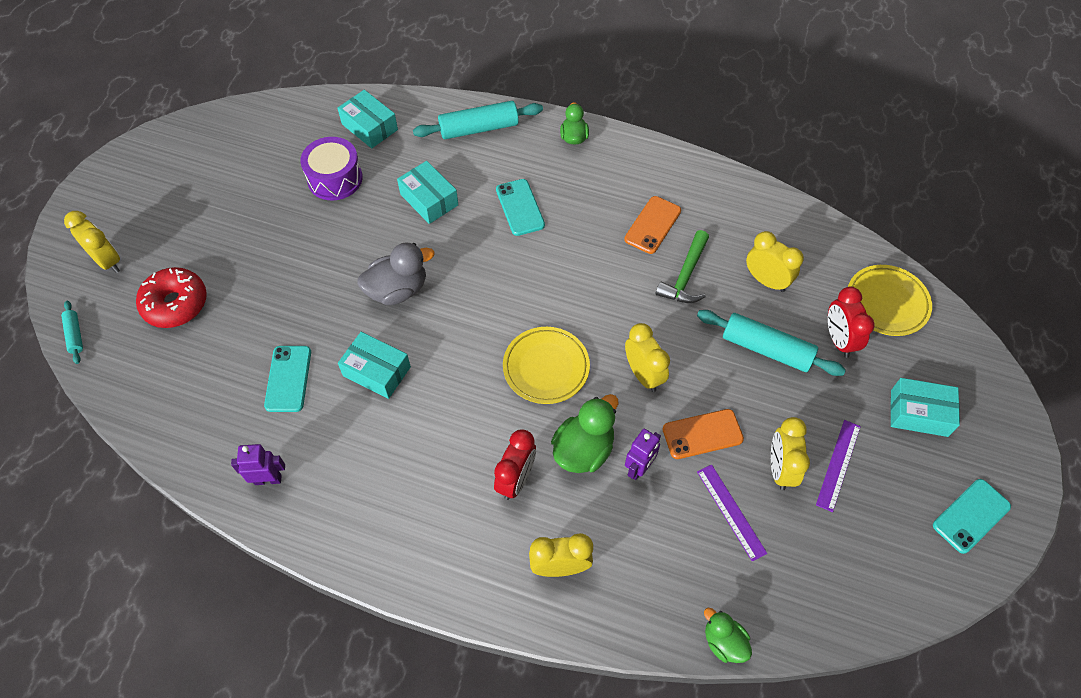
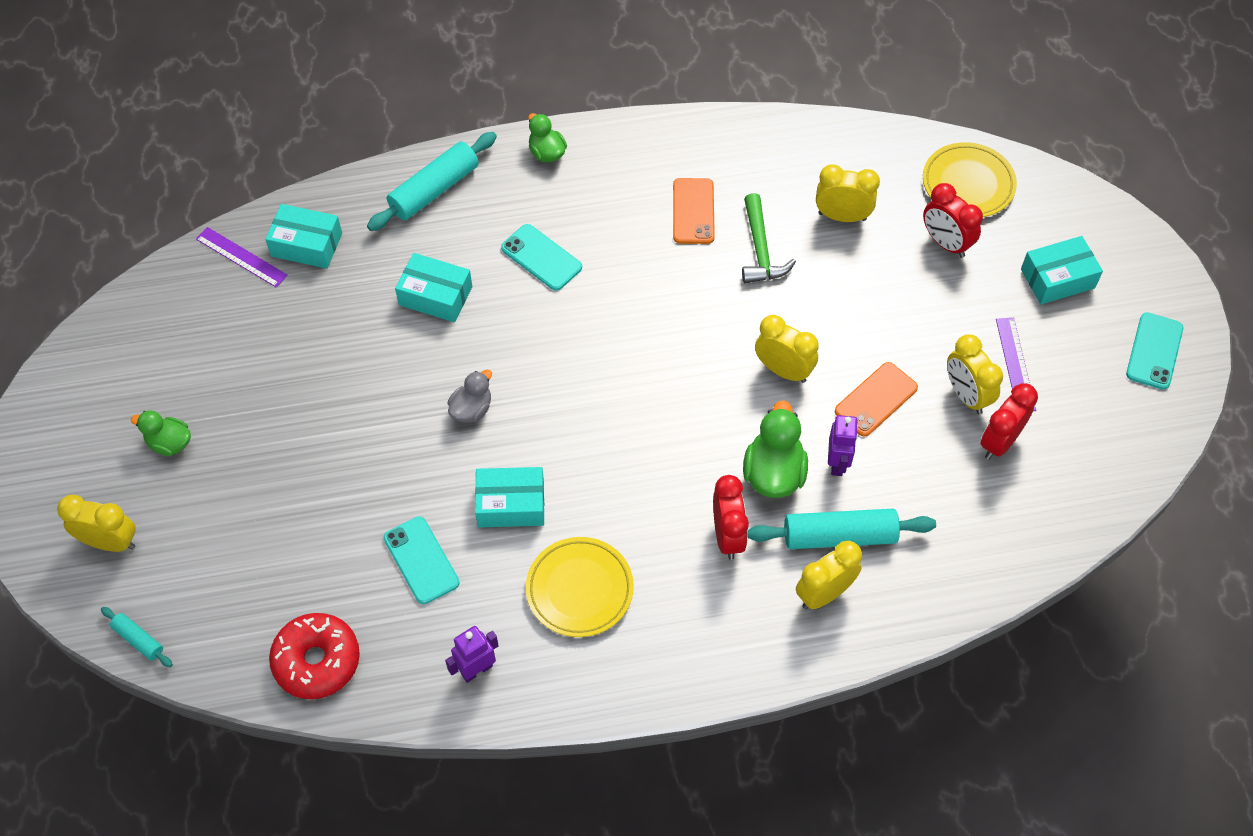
camera: 30 degrees left, 0 degrees up
(175, 304) = (231, 548): red donut -> red donut (317, 661)
(335, 178) = (310, 322): purple drum -> none
(397, 290) = (471, 409): grey duck -> grey duck, size x0.62
(546, 367) = (683, 412): yellow plate -> yellow plate (579, 589)
(723, 642) = (1012, 578): green duck -> green duck (169, 443)
(731, 511) = (947, 458): purple ruler -> purple ruler (241, 257)
(766, 349) = (884, 286): turquoise rolling pin -> turquoise rolling pin (839, 536)
(785, 521) = (999, 441): none -> red clock

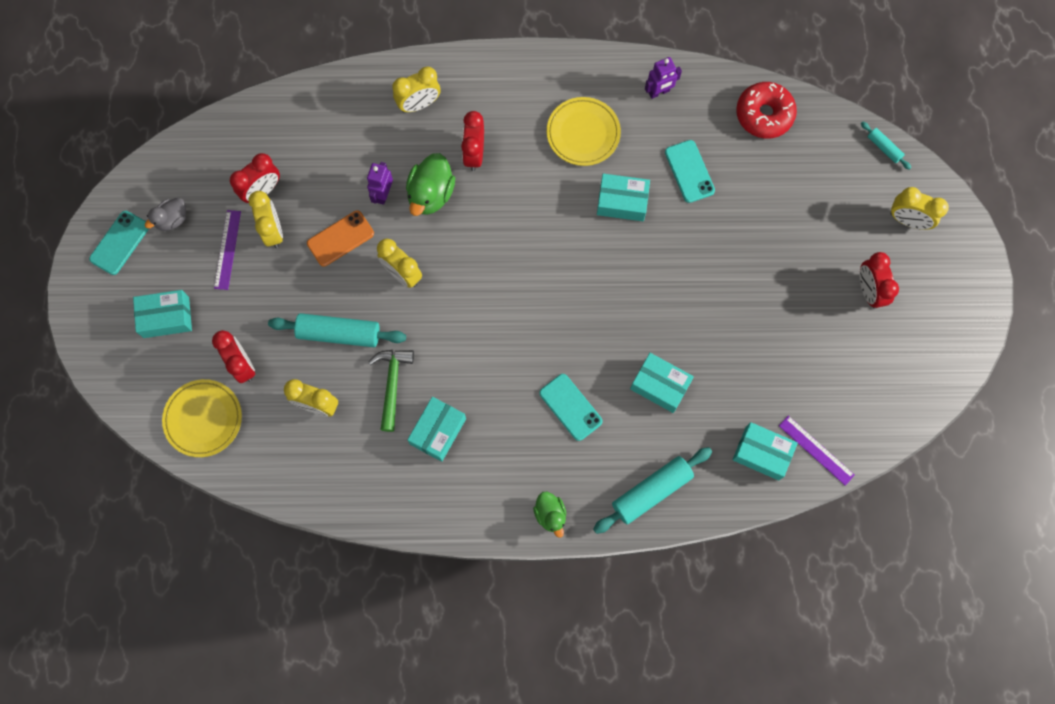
camera: 170 degrees left, 15 degrees up
(169, 443) = (869, 291): green duck -> red clock
(471, 409) = (642, 280): grey duck -> grey duck (172, 219)
(693, 211) = (438, 431): orange phone -> turquoise box
(839, 536) = (397, 141): turquoise rolling pin -> turquoise rolling pin (339, 333)

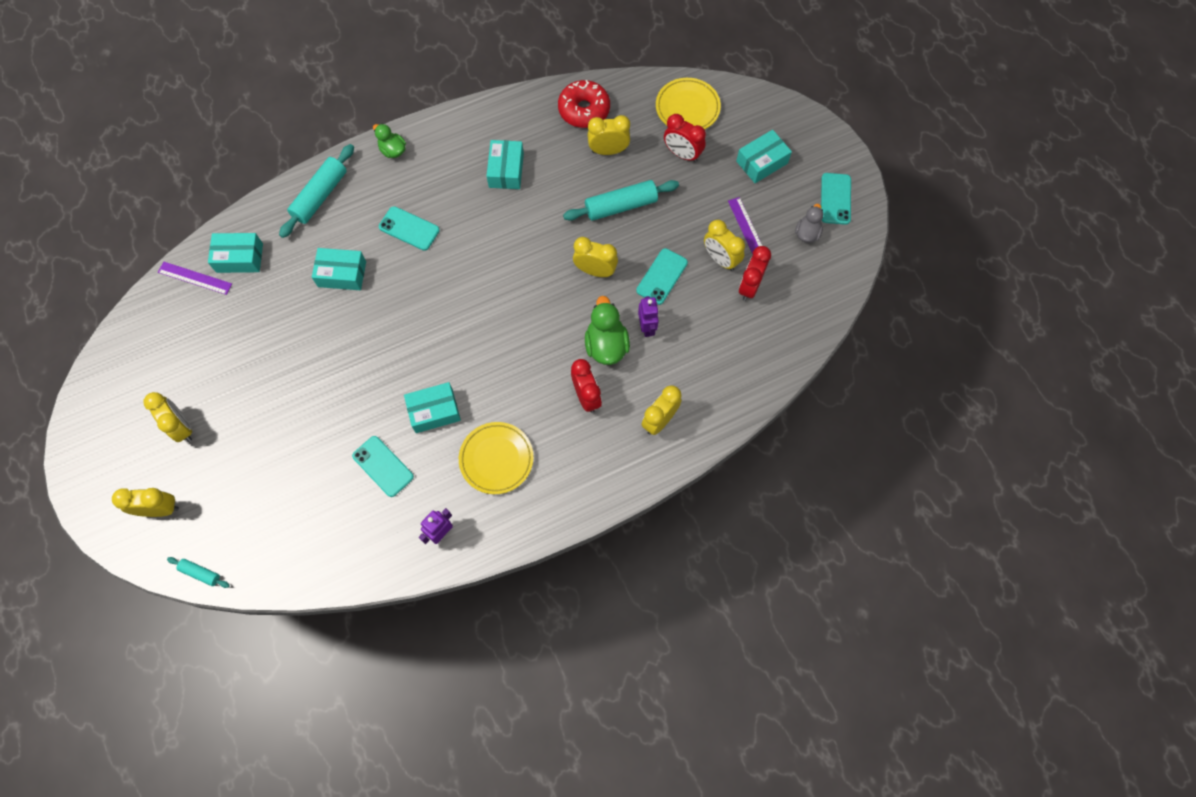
camera: 155 degrees right, 5 degrees down
(340, 238) = (662, 276): orange phone -> turquoise phone
(392, 384) = (559, 188): green hammer -> none
(764, 114) = (330, 555): red donut -> red donut (584, 110)
(869, 291) = (182, 427): red clock -> yellow clock

